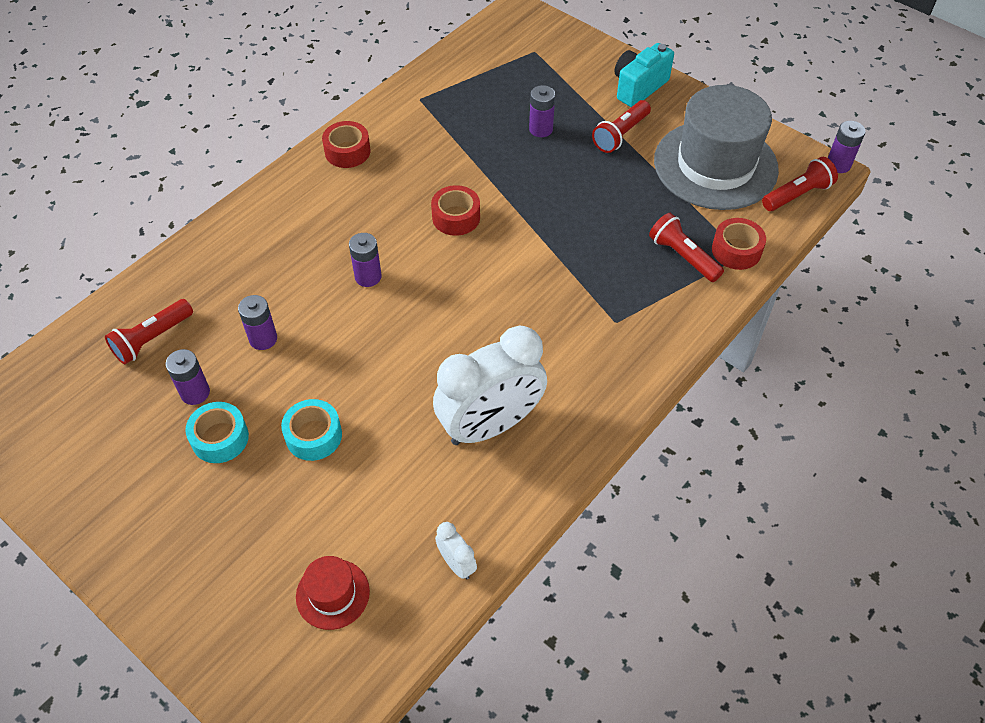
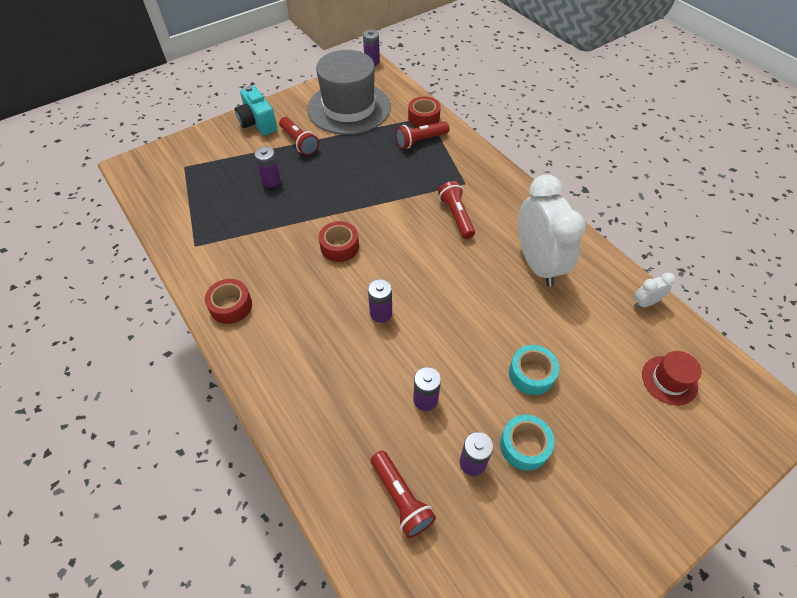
camera: 75 degrees left, 0 degrees up
(797, 194) = (388, 83): red flashlight -> red flashlight (456, 216)

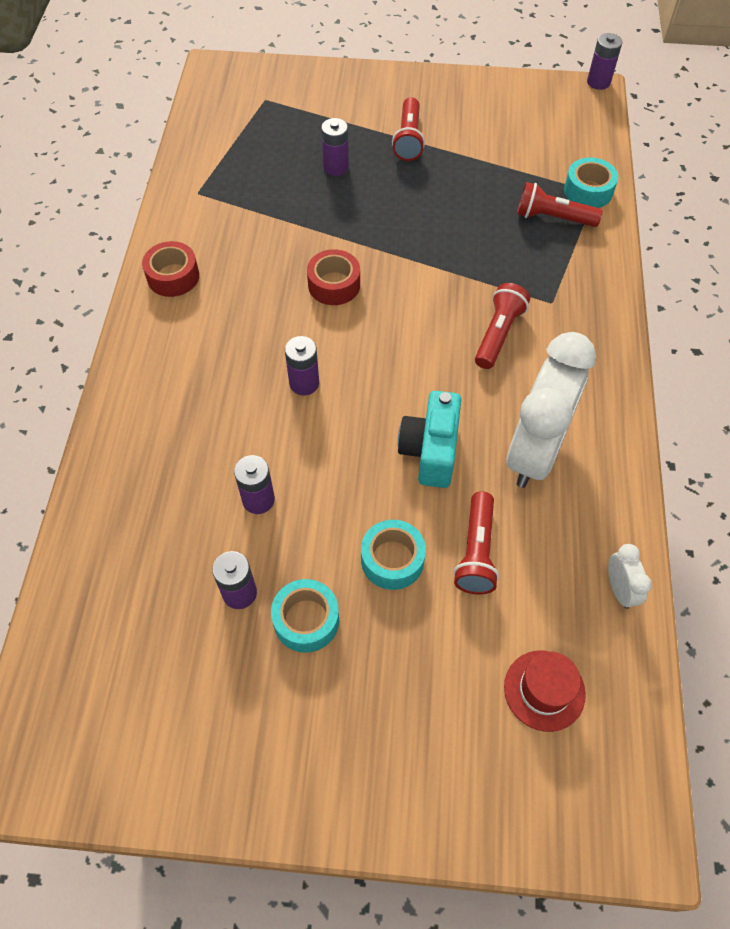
camera: 40 degrees right, 5 degrees up
(258, 123) = (386, 91): turquoise camera -> turquoise camera (430, 451)
(349, 108) = (508, 128): grey hat -> none
(401, 498) = (144, 569): red flashlight -> red flashlight (476, 552)
(423, 118) = (588, 191): red tape -> turquoise tape
(645, 302) = (619, 589): white clock -> white clock turned 60 degrees clockwise

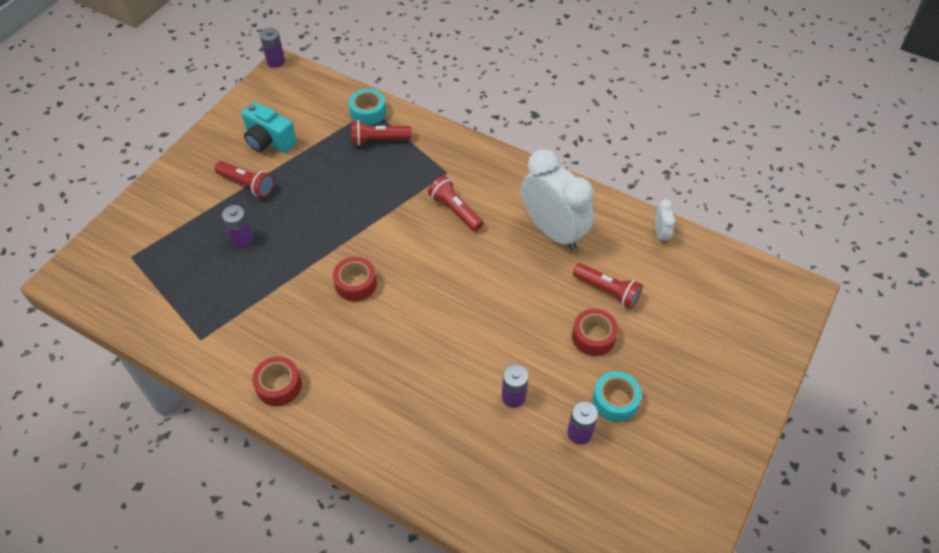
camera: 65 degrees left, 5 degrees down
(304, 383) = (432, 334): purple battery -> none
(392, 560) = (593, 337): turquoise tape -> red tape
(430, 451) = (525, 284): turquoise camera -> turquoise camera (269, 141)
(544, 690) = (706, 296): red hat -> none
(552, 218) = (378, 140): red flashlight -> red flashlight turned 45 degrees clockwise
(619, 589) = (660, 234): white clock -> white clock turned 75 degrees clockwise

